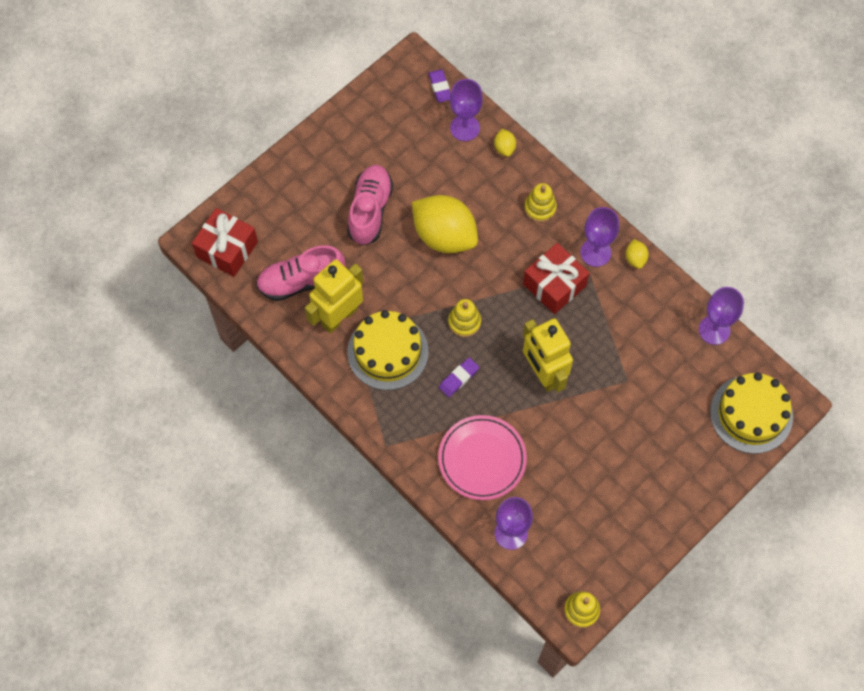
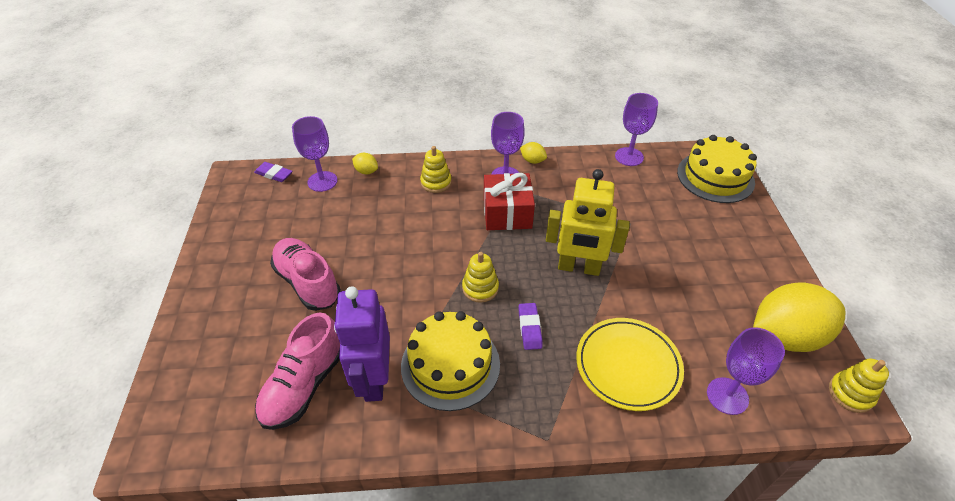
camera: 50 degrees left, 20 degrees down
(227, 249) = (193, 428): red gift -> none
(339, 316) = (374, 379): yellow robot -> purple robot
(444, 236) = (390, 250): yellow lemon -> yellow lemon (785, 336)
(482, 459) = (628, 365): pink plate -> yellow plate

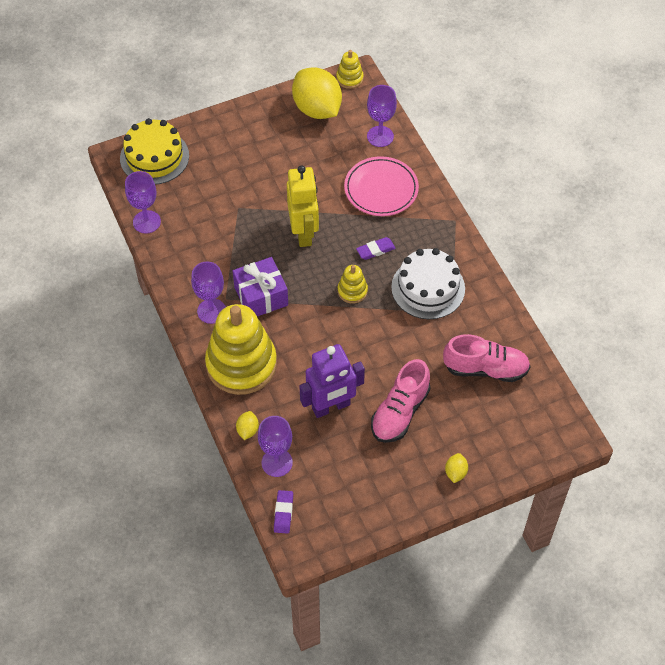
camera: 110 degrees left, 10 degrees up
(374, 379) = (461, 329): purple robot -> purple robot (331, 407)
(436, 182) = (241, 364): yellow stacking toy -> yellow stacking toy, size x2.27
(450, 365) = (428, 288): yellow cake -> white cake
(507, 213) = (261, 296): red gift -> purple gift
(532, 161) = (180, 295): yellow lemon -> yellow lemon (455, 472)
(628, 365) = (381, 189): yellow plate -> pink plate

